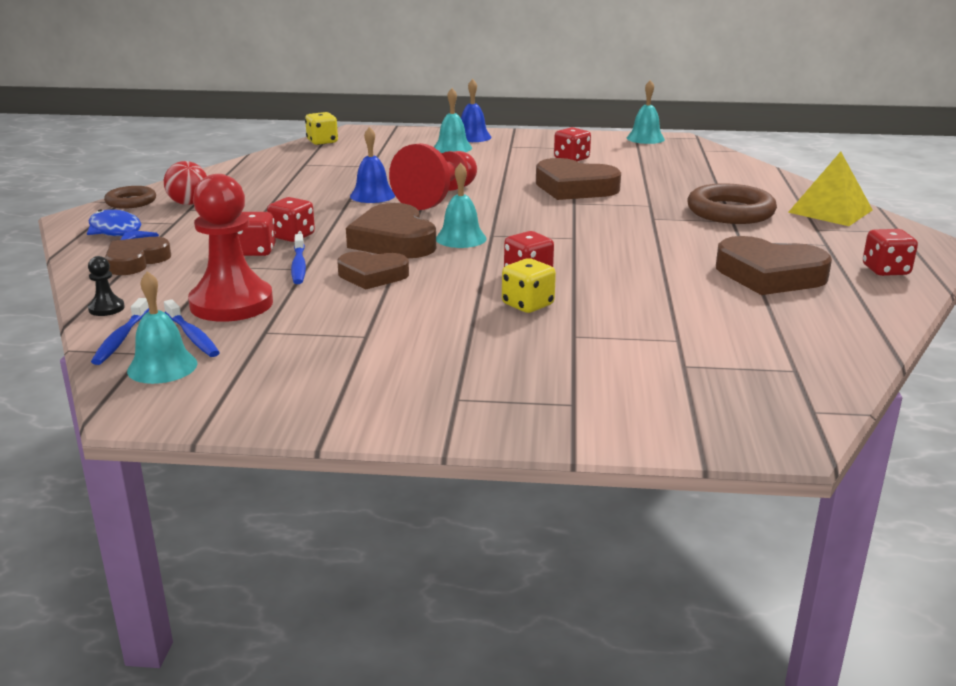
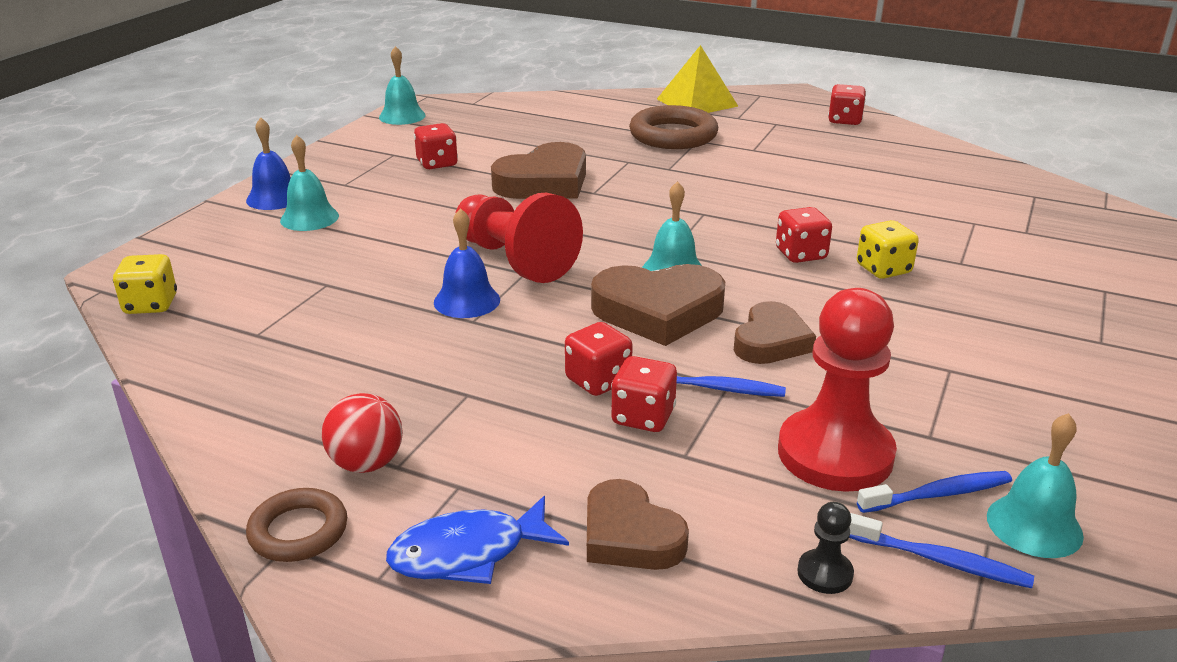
camera: 70 degrees left, 5 degrees up
(769, 275) = (840, 159): brown heart -> none

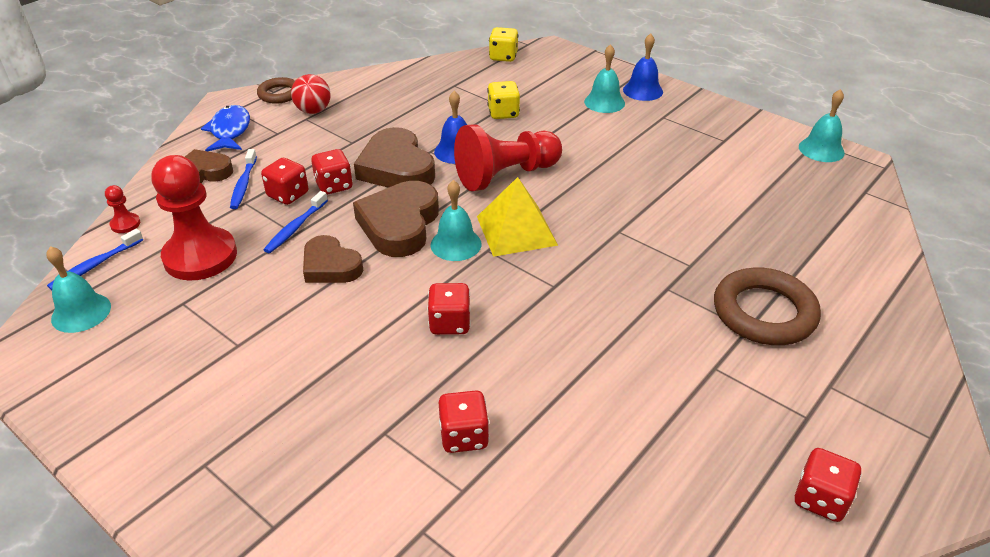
camera: 105 degrees right, 10 degrees up
(437, 163) = (699, 158): red dice -> red dice (464, 436)
(544, 182) = (646, 207): brown heart -> brown heart (396, 168)
(697, 102) = (887, 361): yellow pyramid -> yellow pyramid (516, 230)
(825, 573) = (125, 224): black pawn -> red pawn
(883, 269) = (398, 368): yellow dice -> yellow dice (503, 113)
(937, 494) = (136, 284): blue toothbrush -> blue toothbrush (244, 184)

